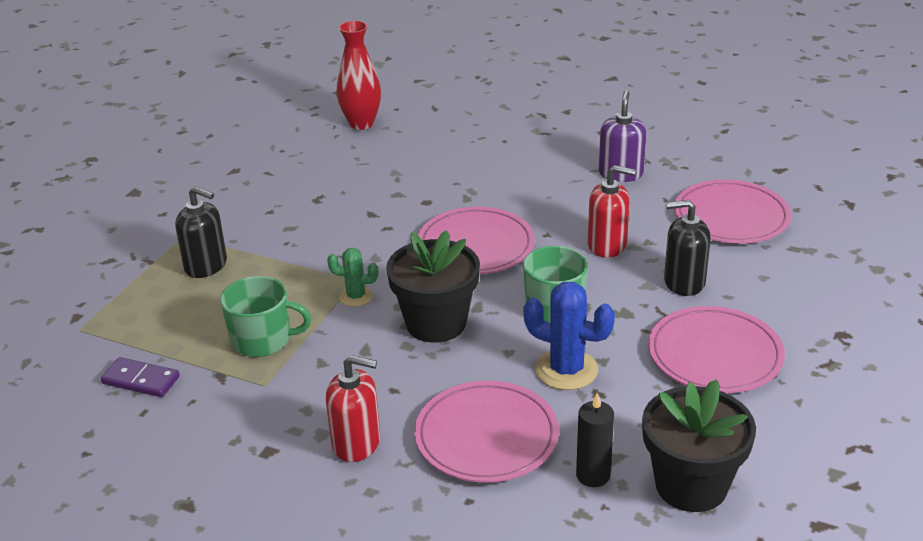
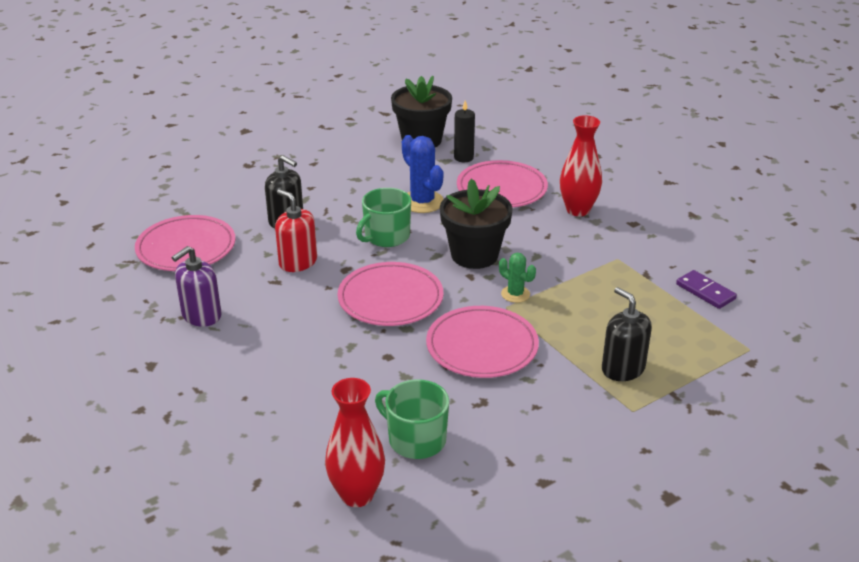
camera: 150 degrees left, 0 degrees up
(263, 340) = (604, 288): green mug -> green mug (415, 439)
(356, 443) = (578, 210): red soap dispenser -> red vase
(715, 355) = (330, 180): pink plate -> pink plate (482, 346)

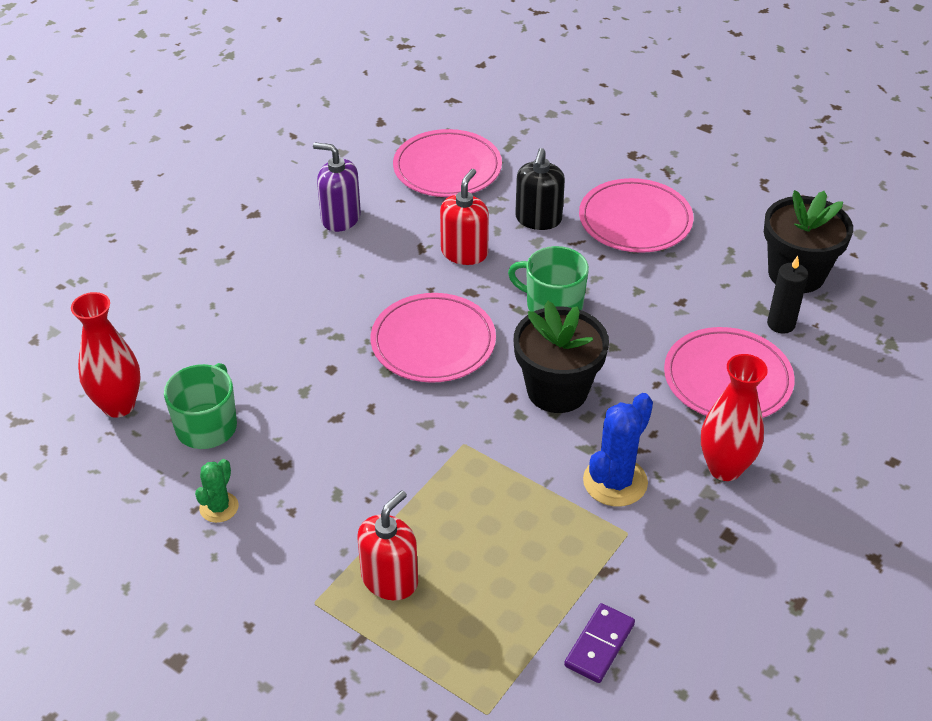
camera: 70 degrees right, 10 degrees up
(422, 202) = (646, 314): blue cactus -> blue cactus (615, 482)
(482, 346) = (379, 440): pink plate -> pink plate (635, 220)
(515, 294) = (494, 446): green cactus -> green cactus (219, 507)
(623, 369) = (390, 579): black soap dispenser -> red soap dispenser

